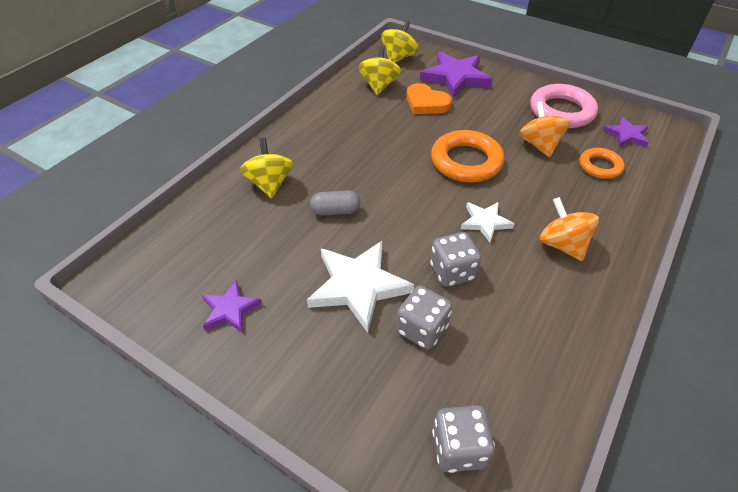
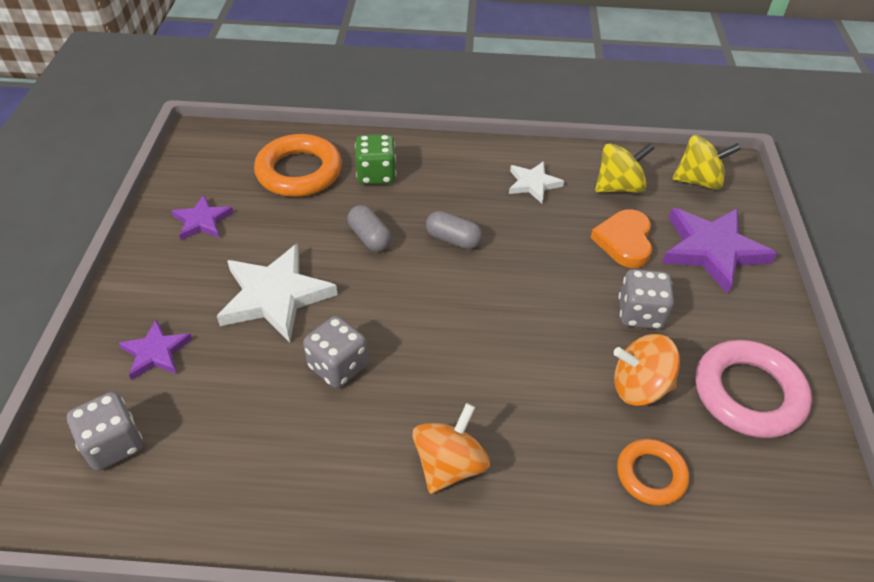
camera: 60 degrees right, 0 degrees up
(270, 184) = (376, 174): yellow spinning top -> green dice
(370, 171) = (453, 239): none -> grey capsule
(422, 329) = (244, 367): grey dice -> grey dice (640, 314)
(466, 161) = (538, 319): orange ring -> orange ring (299, 172)
(485, 222) = (438, 372): white star -> white star (533, 184)
(539, 145) = (639, 387): orange spinning top -> orange spinning top turned 135 degrees counterclockwise
(626, 135) = (764, 496): purple star -> purple star (156, 352)

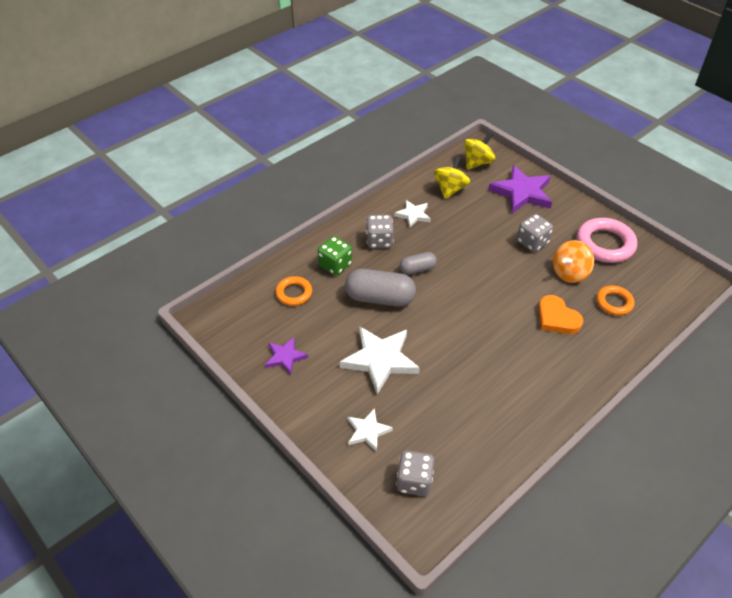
camera: 45 degrees left, 0 degrees up
(156, 352) = (367, 431): purple star -> white star
(299, 172) = (294, 293): orange ring -> orange ring, size x0.59
(338, 366) = (454, 364): grey dice -> grey dice (379, 241)
(370, 237) = (380, 298): grey capsule -> grey capsule, size x1.77
(449, 465) = (549, 362): orange spinning top -> none
(624, 241) = (486, 214): orange heart -> orange heart (557, 318)

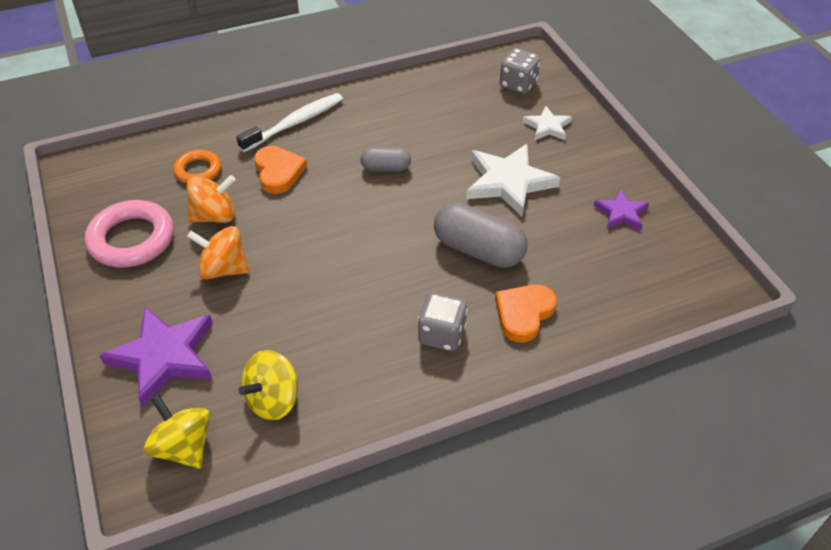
camera: 160 degrees left, 0 degrees up
(294, 293) = (595, 288): orange ring -> none
(335, 265) = (523, 314): green dice -> orange heart
(413, 215) = (365, 366): white star -> none
(417, 269) = (408, 275): grey capsule -> grey capsule (386, 168)
(477, 163) = (183, 447): yellow spinning top -> yellow spinning top turned 75 degrees clockwise
(532, 242) = (223, 269): grey dice -> orange spinning top
(582, 367) = (295, 123): none -> white toothbrush

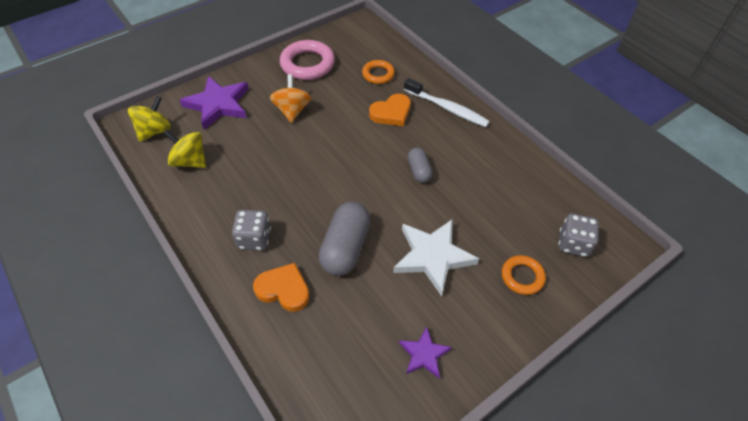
camera: 75 degrees right, 5 degrees up
(214, 216) = (338, 93): orange spinning top -> none
(547, 126) = (522, 277): white star -> orange ring

